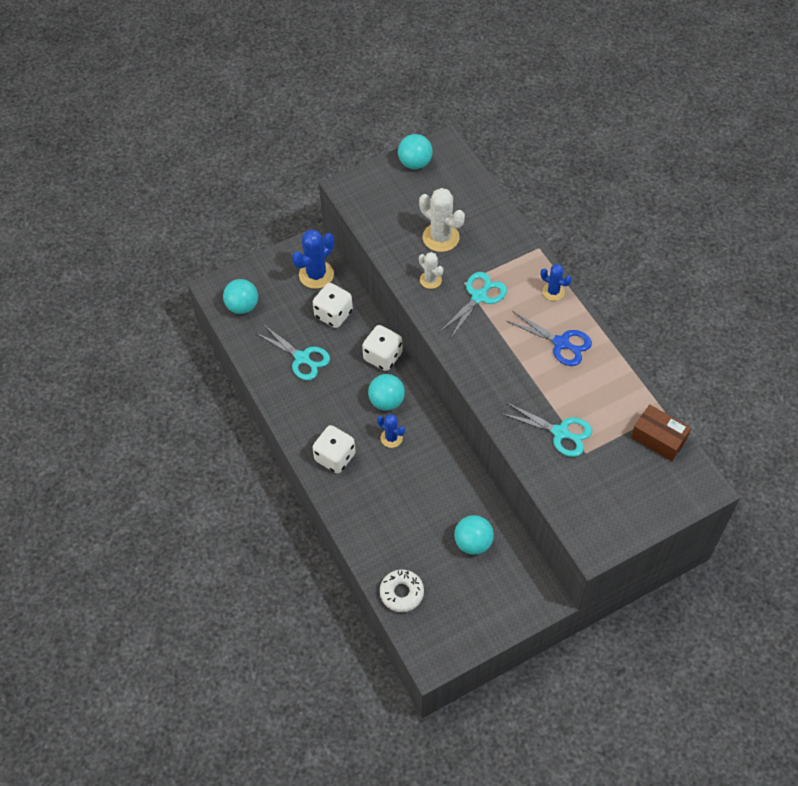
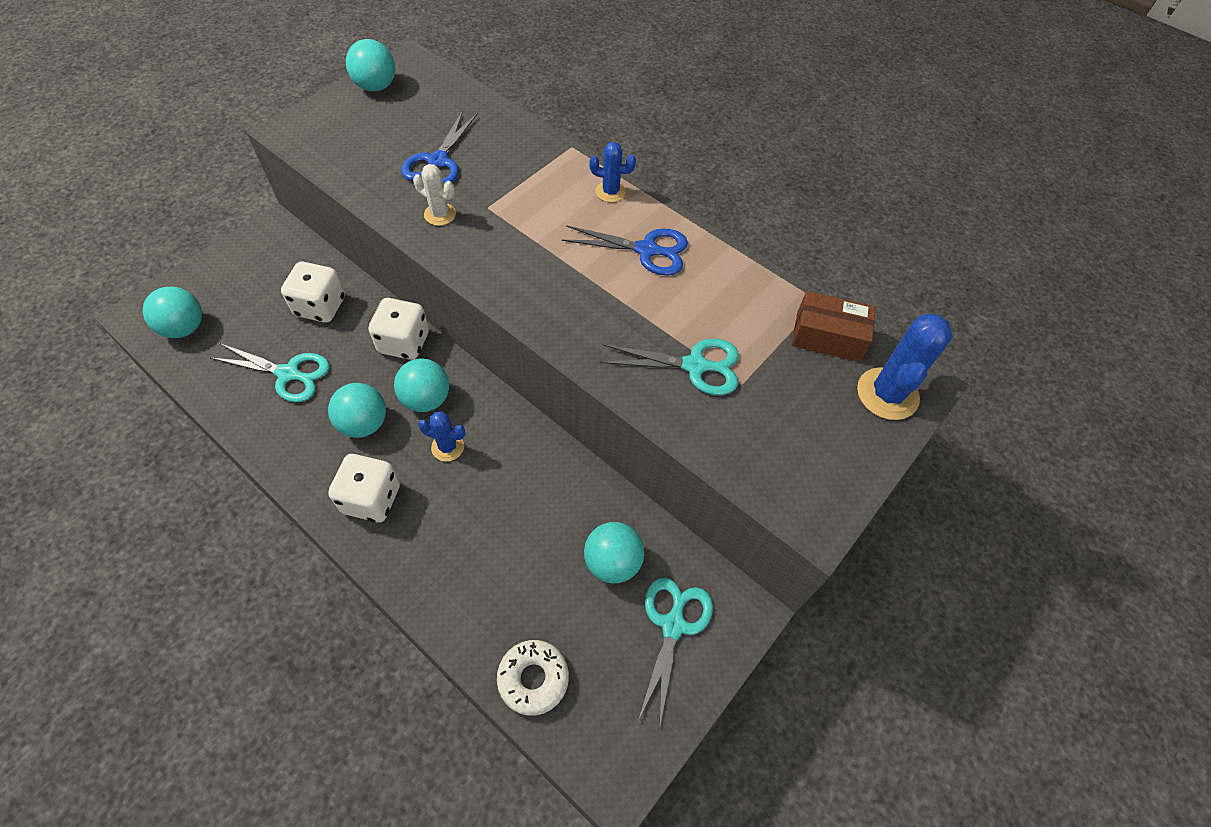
camera: 25 degrees left, 0 degrees up
(316, 274) = (284, 264): blue cactus -> blue cactus (887, 394)
(342, 406) = (364, 423): none -> turquoise ball
(441, 237) = (437, 161): white cactus -> blue scissors
(479, 297) = (514, 220): turquoise scissors -> turquoise scissors (673, 625)

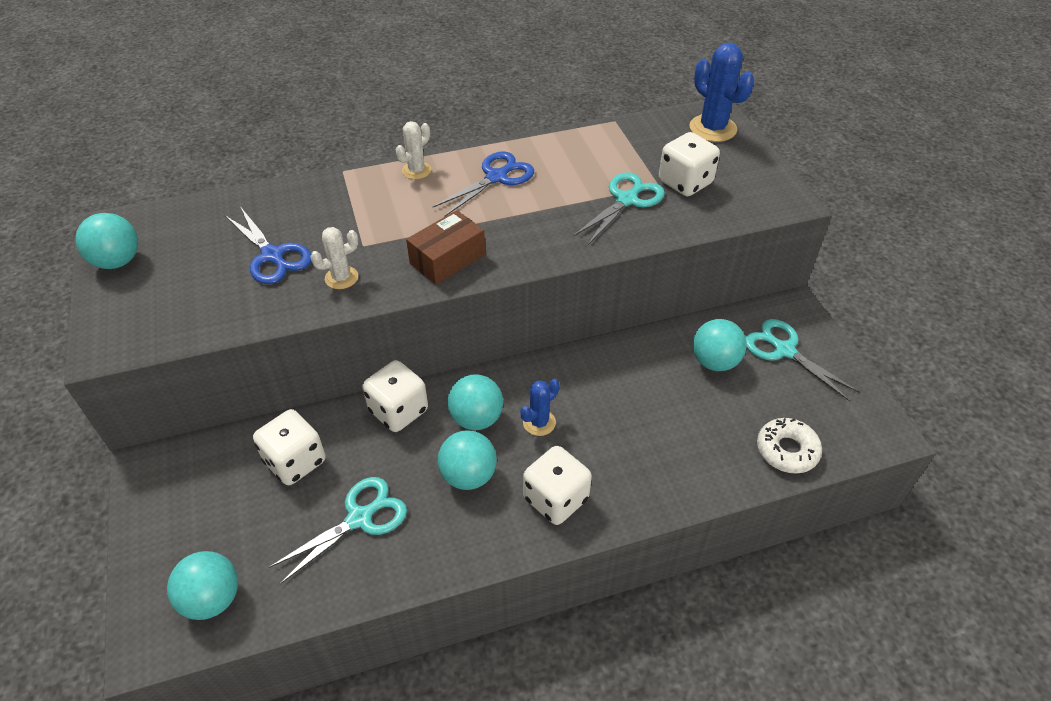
camera: 55 degrees left, 10 degrees down
(610, 192) = (416, 170): blue cactus -> white cactus
(766, 405) = (685, 182): none -> white dice
(827, 337) = (648, 131): brown box -> brown box (447, 259)

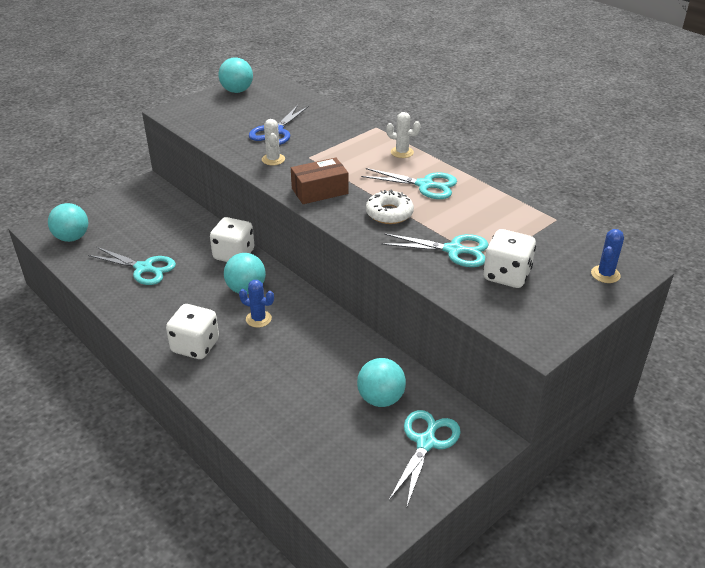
camera: 65 degrees right, 10 degrees down
(295, 461) = (174, 230): white dice -> none
(341, 278) = (273, 159): white cactus -> white cactus turned 45 degrees clockwise
(447, 259) = (320, 191): brown box -> brown box turned 45 degrees counterclockwise
(468, 475) = (196, 301): turquoise ball -> none
(496, 177) = (425, 185): blue scissors -> turquoise scissors
(713, 128) = (605, 274): blue cactus -> blue cactus, size x0.58
(787, 450) = (307, 467): white donut -> white donut (389, 213)

